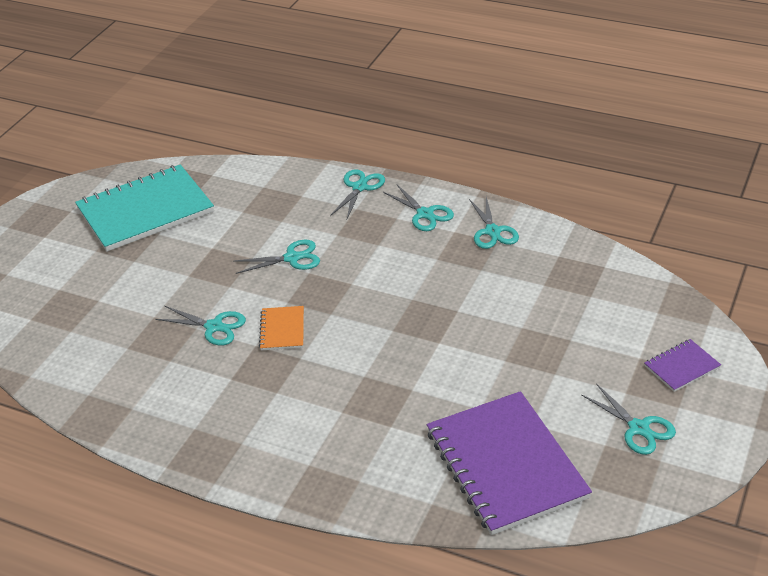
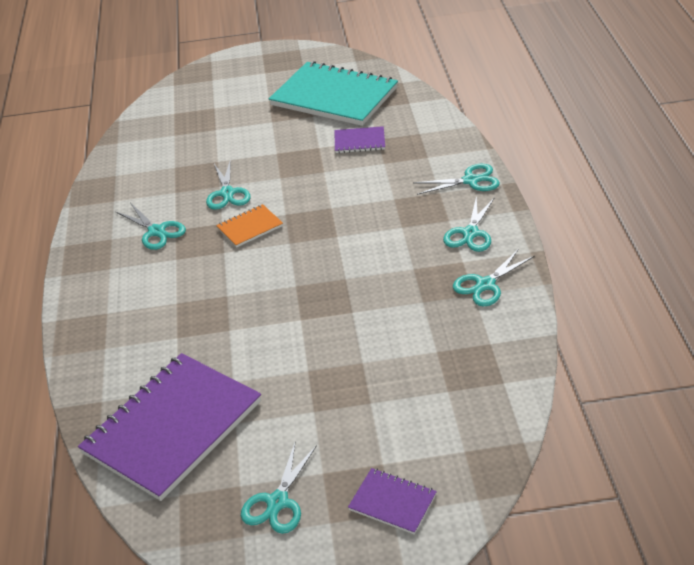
camera: 60 degrees right, 0 degrees up
(234, 222) = (359, 141): none -> purple notebook
(292, 258) = (341, 190): turquoise scissors -> turquoise scissors (156, 231)

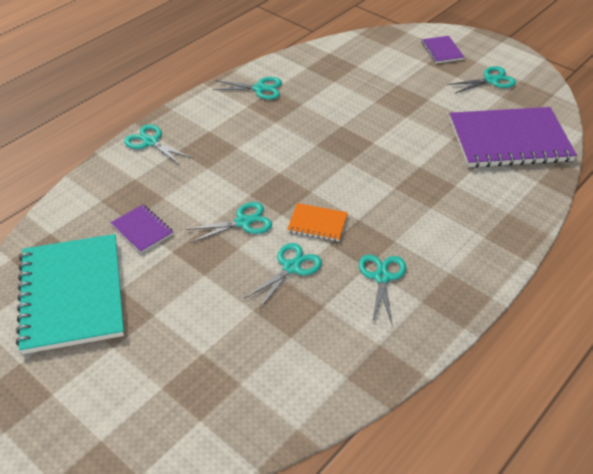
camera: 135 degrees left, 5 degrees up
(470, 233) = (214, 115): turquoise scissors -> turquoise scissors (243, 222)

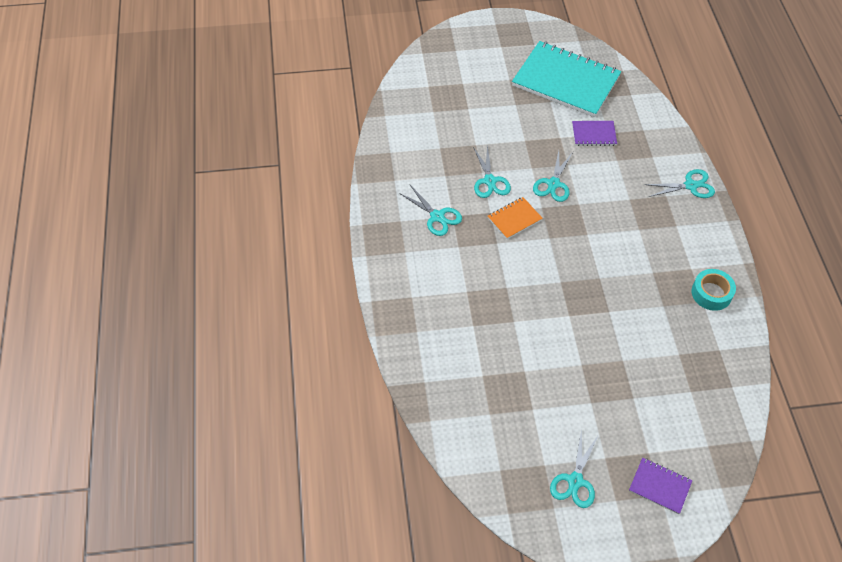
camera: 130 degrees right, 10 degrees up
(259, 88) = (711, 293): turquoise scissors -> turquoise tape
(509, 140) = (484, 410): purple notebook -> none

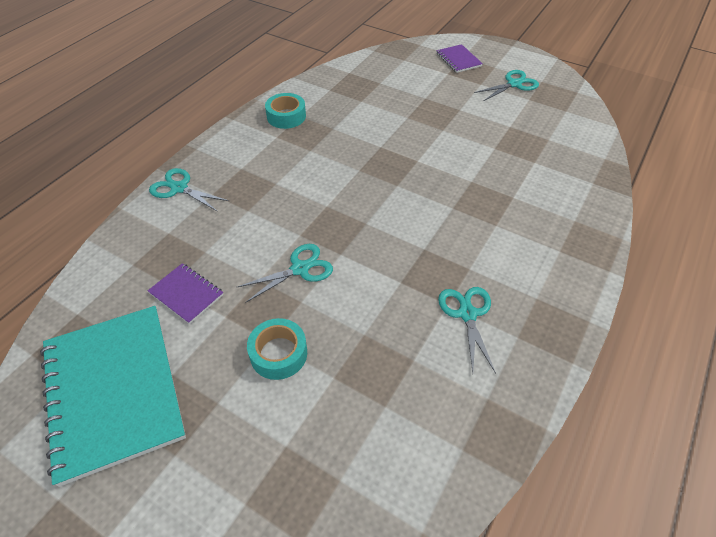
camera: 140 degrees left, 5 degrees down
(490, 181) = (365, 317): turquoise scissors -> none
(513, 138) = (278, 353): none -> turquoise tape
(514, 219) = (381, 260): orange notebook -> none

